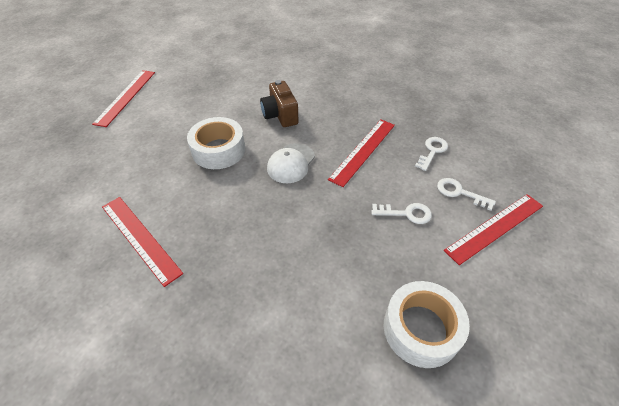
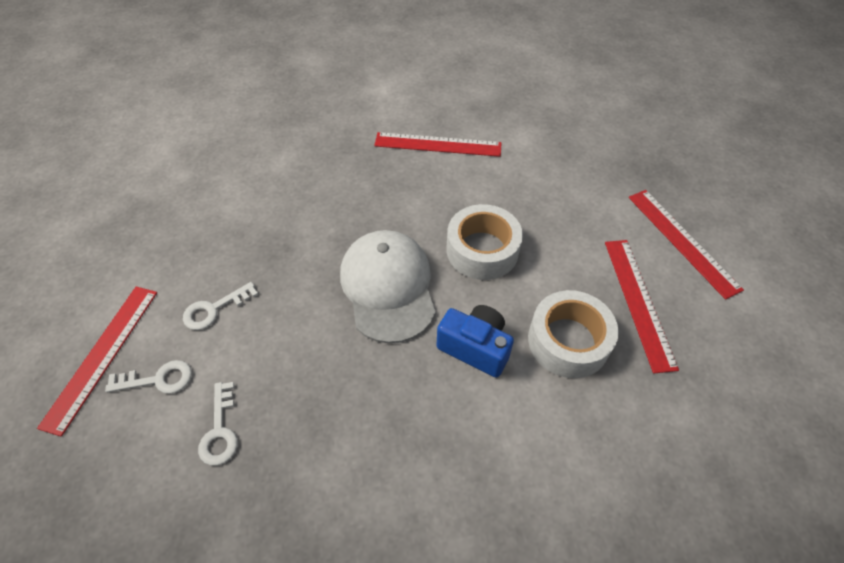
camera: 140 degrees right, 5 degrees up
(280, 115) = (475, 348): brown camera -> blue camera
(291, 163) = (388, 287): white cap -> white cap, size x1.62
(363, 151) = (317, 364): red ruler -> red ruler (638, 302)
(421, 329) = (156, 217): white tape -> white tape (568, 341)

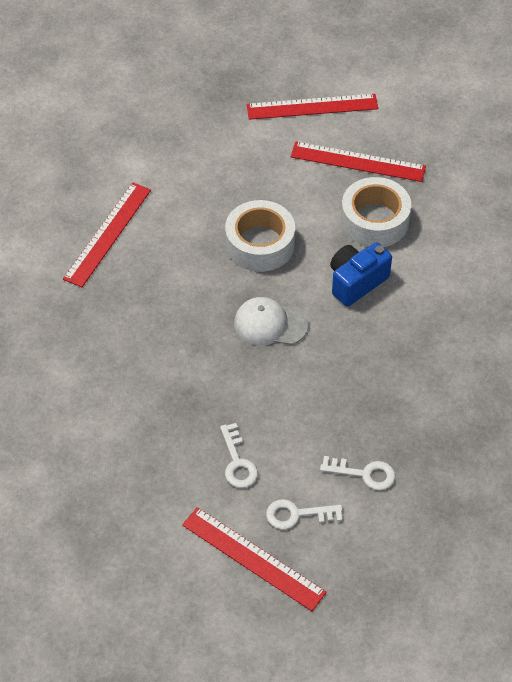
camera: 70 degrees left, 0 degrees up
(158, 379) = (297, 515): white key -> white key turned 105 degrees counterclockwise
(388, 287) = (270, 324): white cap -> white cap, size x0.62

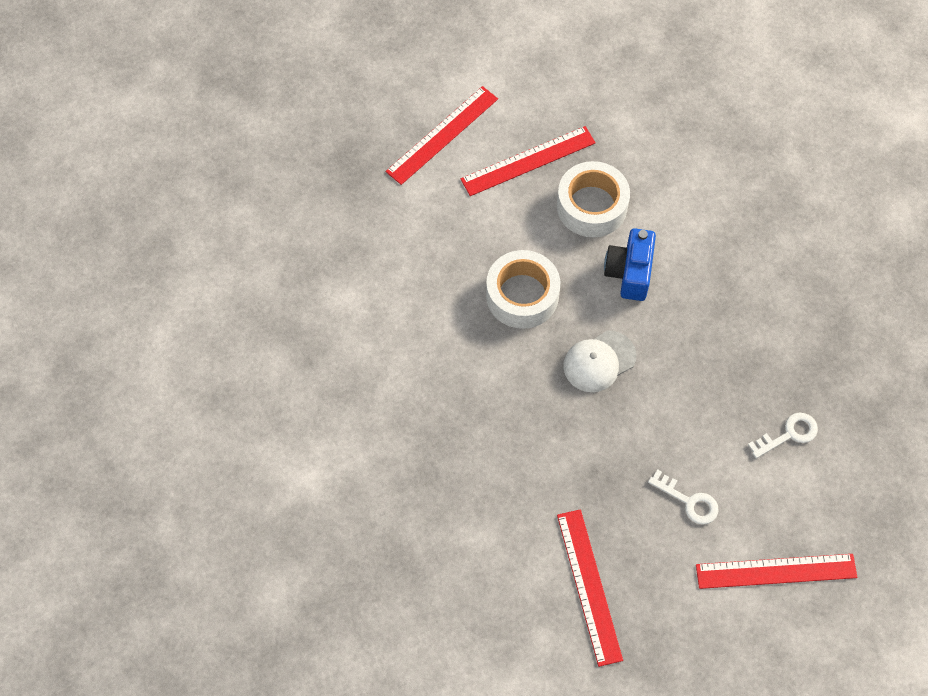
camera: 40 degrees left, 10 degrees up
(108, 234) = (388, 381): red ruler -> red ruler (589, 586)
(297, 515) = (773, 508): white key -> none

